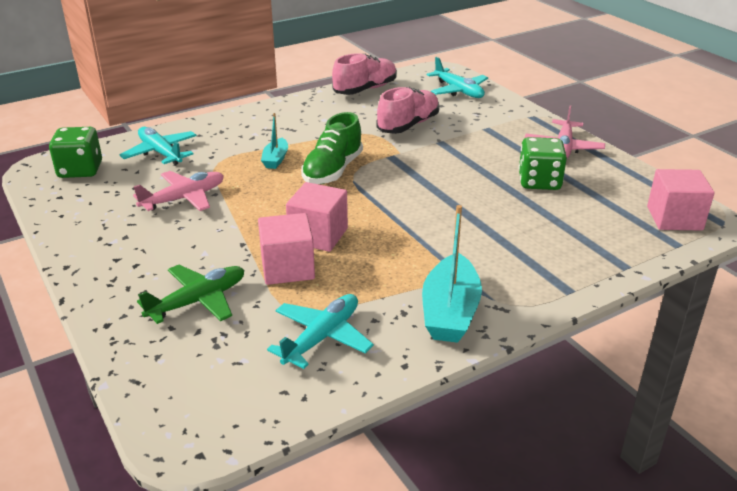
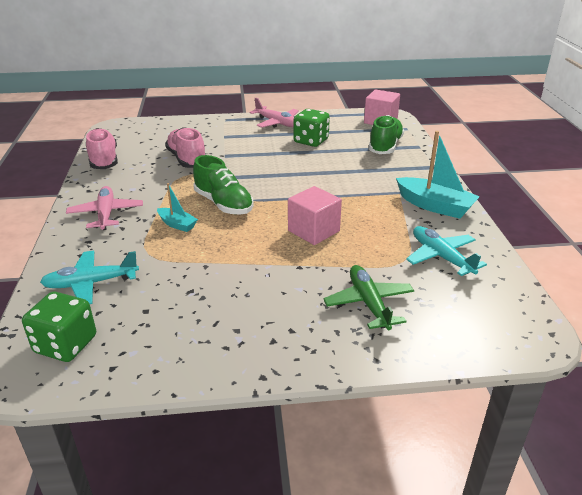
camera: 65 degrees left, 0 degrees up
(184, 198) = (198, 284): pink plane -> pink plane (106, 214)
(287, 268) = (349, 253): pink cube -> none
(458, 91) = (157, 129): turquoise plane -> none
(590, 239) = (385, 146): none -> green shoe

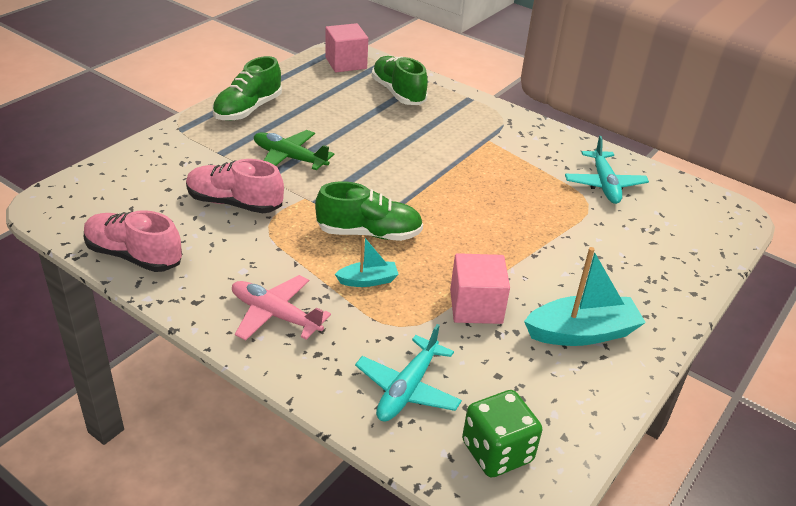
camera: 50 degrees left, 5 degrees up
(277, 123) = (248, 109): pink plane -> green shoe
(311, 141) = (322, 117): green dice -> none
(313, 231) = (488, 215): pink cube -> pink cube (476, 306)
(369, 303) = (624, 253): green plane -> green plane (289, 158)
(435, 206) = (531, 139): turquoise boat -> turquoise boat (582, 333)
(441, 257) = (604, 184): turquoise plane -> turquoise plane turned 105 degrees counterclockwise

